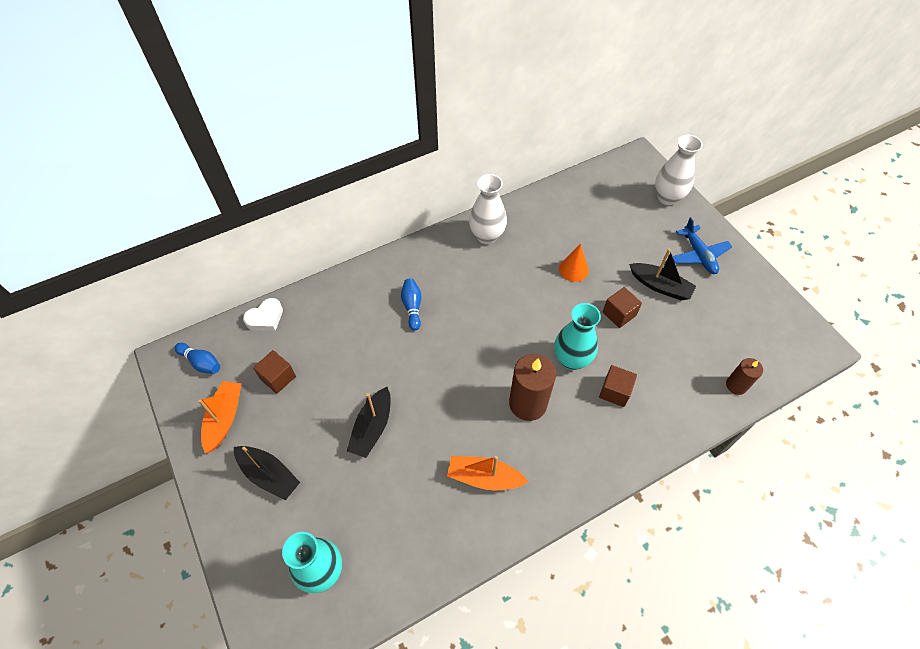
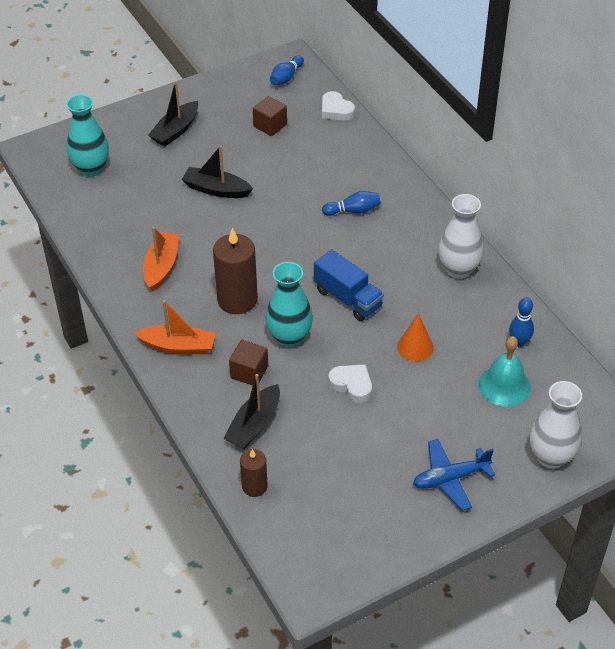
camera: 90 degrees right, 10 degrees down
(224, 418) = (230, 99): orange boat -> orange boat (178, 346)
(522, 314) = (348, 298): none -> blue truck
(563, 205) = (519, 342): none -> blue bowling pin
(606, 217) = (504, 385): none -> turquoise bell
(619, 314) = (352, 385): brown cube -> white heart
(660, 286) = (395, 430): black boat -> black boat (254, 425)

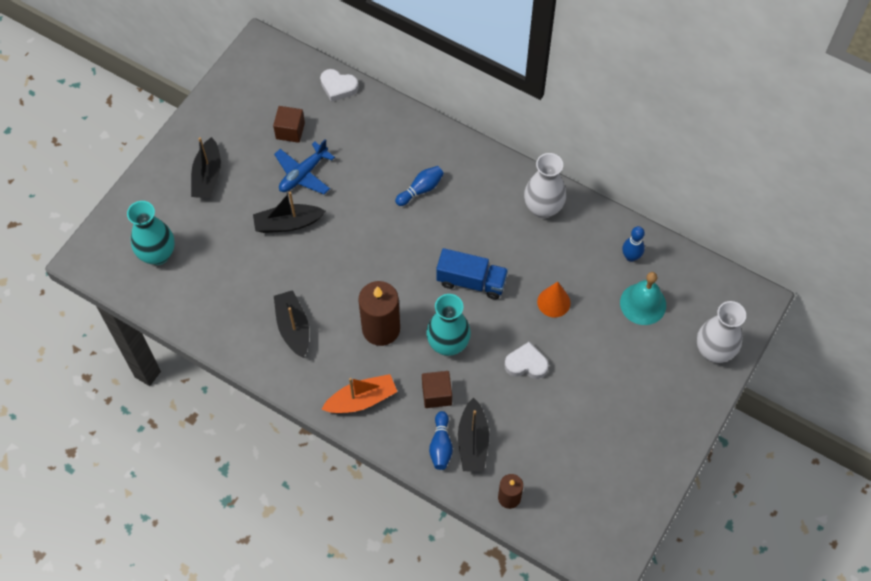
camera: 30 degrees left, 15 degrees up
(161, 266) = (293, 327): orange boat -> black boat
(286, 77) = (270, 70): blue bowling pin -> blue bowling pin (441, 445)
(450, 478) = (652, 410): blue plane -> blue plane (303, 174)

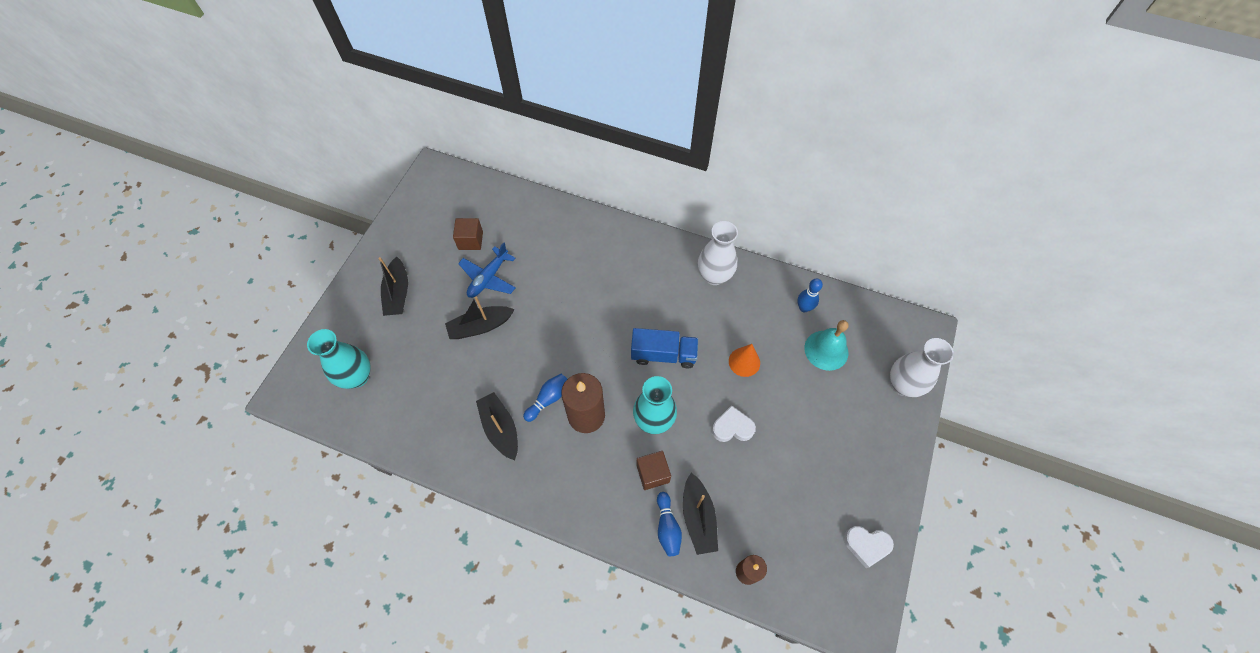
camera: 10 degrees left, 0 degrees up
(338, 87) = (509, 195): white heart -> white heart (866, 545)
(361, 400) = (580, 492): orange boat -> none
(421, 189) = (600, 276): blue bowling pin -> blue bowling pin (548, 399)

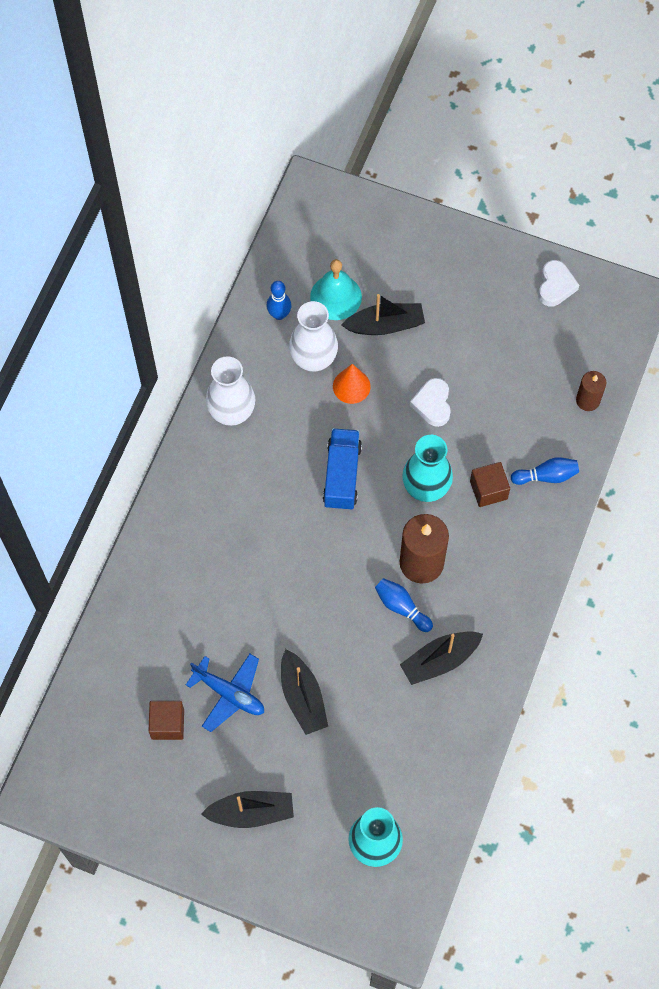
camera: 90 degrees left, 5 degrees up
(698, 518) = (535, 444): black boat -> black boat (385, 325)
(902, 385) = (379, 224): white vase -> white vase (313, 359)

